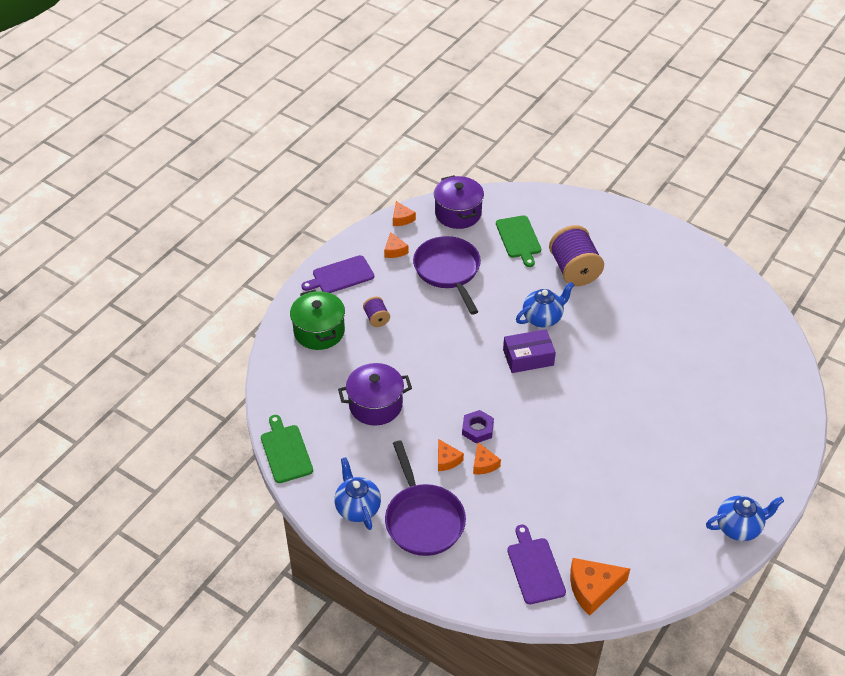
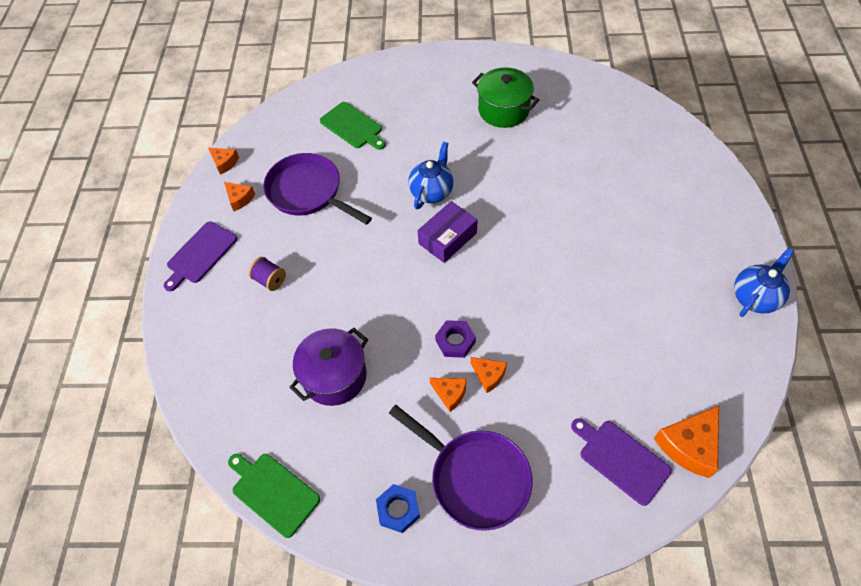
camera: 30 degrees left, 10 degrees up
(319, 331) = (218, 328): green pot -> green pot (503, 110)
(357, 508) = (398, 509): blue teapot -> blue nut
(458, 213) = (277, 131): purple pot -> none
(574, 270) = (425, 131): purple spool -> none

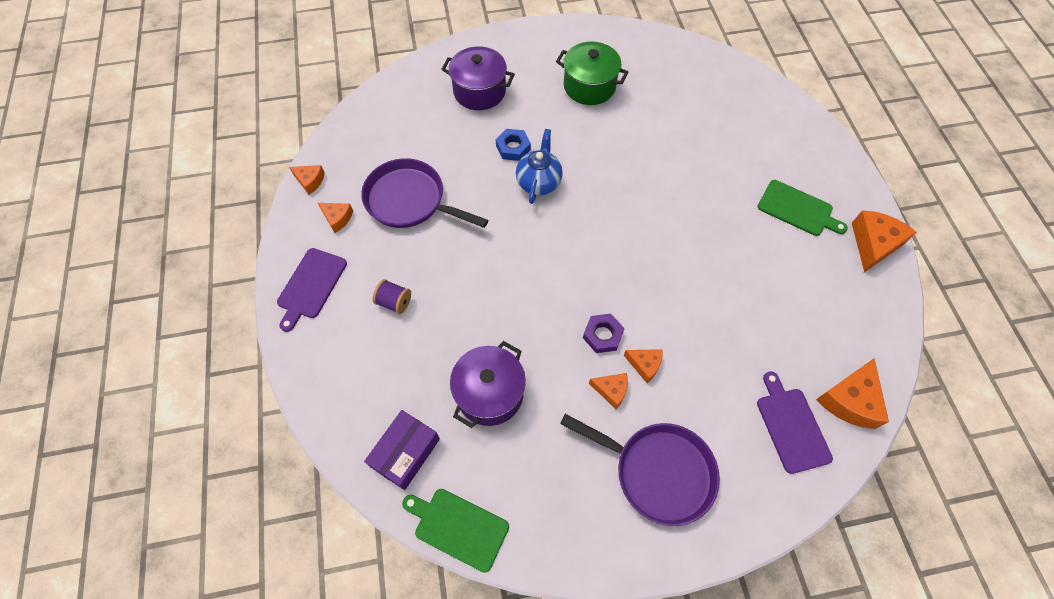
camera: 15 degrees left, 5 degrees up
(353, 126) = (439, 123): green cutting board -> green cutting board (797, 209)
(398, 102) = (479, 91): none -> purple pot
(398, 509) = (590, 519): blue nut -> blue nut (513, 148)
(447, 238) = (567, 229): purple box -> purple box (405, 452)
(621, 459) = (791, 426): purple cutting board -> purple cutting board turned 45 degrees clockwise
(755, 297) = (874, 244): blue teapot -> orange cheese

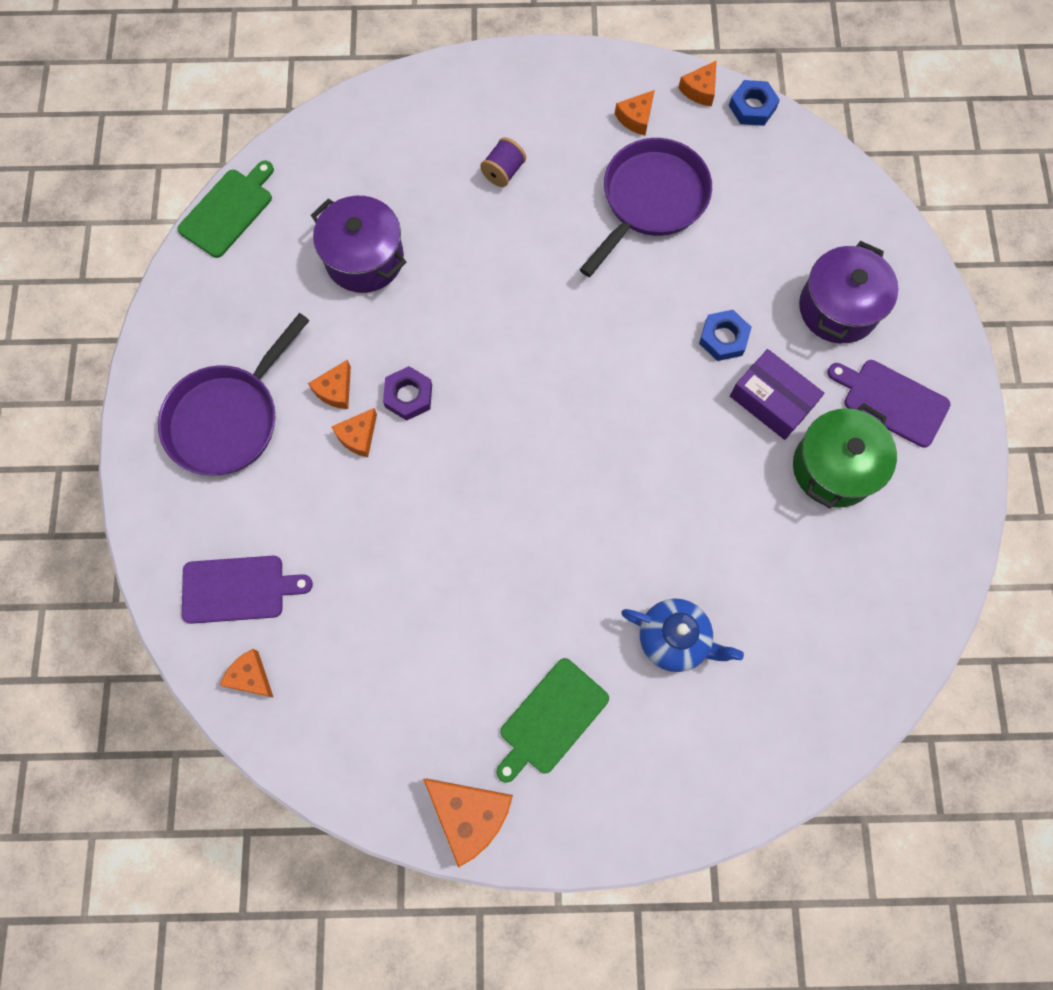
camera: 100 degrees right, 10 degrees up
(311, 286) = (543, 88): purple cutting board -> purple cutting board (891, 401)
(324, 148) = (752, 107): none -> blue nut
(405, 452) = (319, 169): purple box -> purple box (772, 400)
(539, 182) = (657, 362): blue teapot -> blue teapot (674, 639)
(850, 400) = (250, 677): orange cheese -> orange cheese, size x0.58

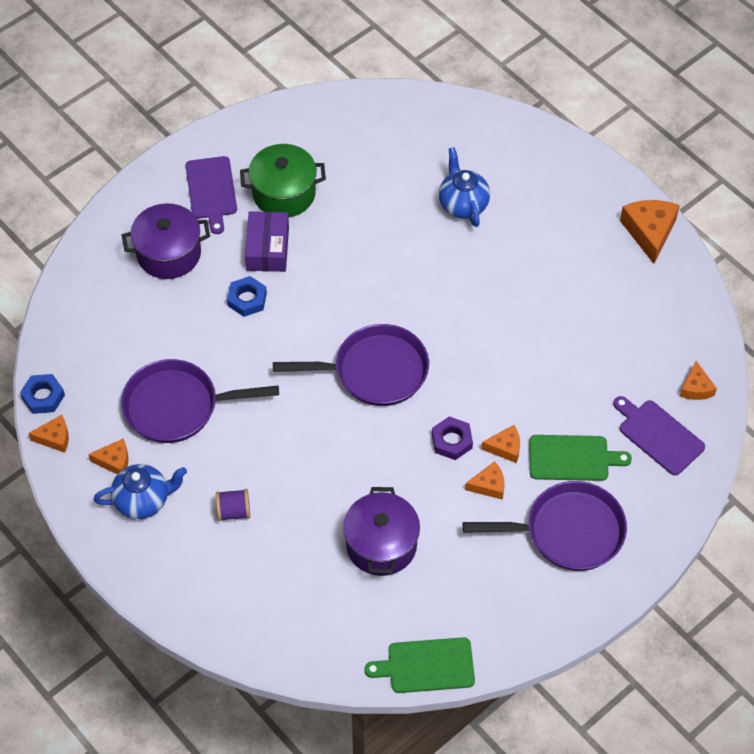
camera: 130 degrees left, 15 degrees down
(543, 388) = (374, 371): none -> purple pan
(551, 719) = (564, 230): green cutting board -> green cutting board (572, 458)
(576, 114) = (143, 500): none -> blue teapot

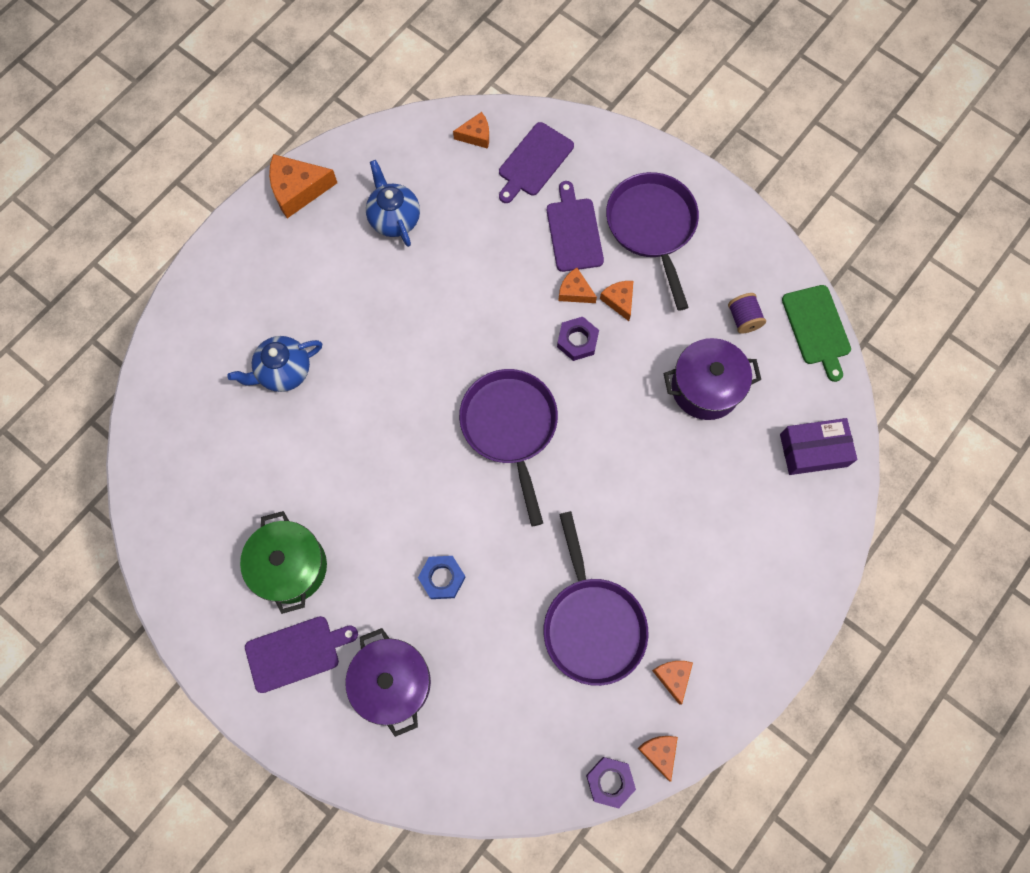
camera: 100 degrees left, 15 degrees up
(43, 396) = (610, 781): blue nut -> purple nut
(143, 500) = (712, 633): blue teapot -> blue teapot (394, 218)
(233, 511) = (703, 536): purple spool -> purple spool (743, 319)
(267, 248) = (370, 569): purple box -> purple box (813, 450)
(505, 448) = (575, 291): orange cheese -> orange cheese turned 45 degrees counterclockwise
(572, 458) = (574, 231): green cutting board -> purple cutting board

